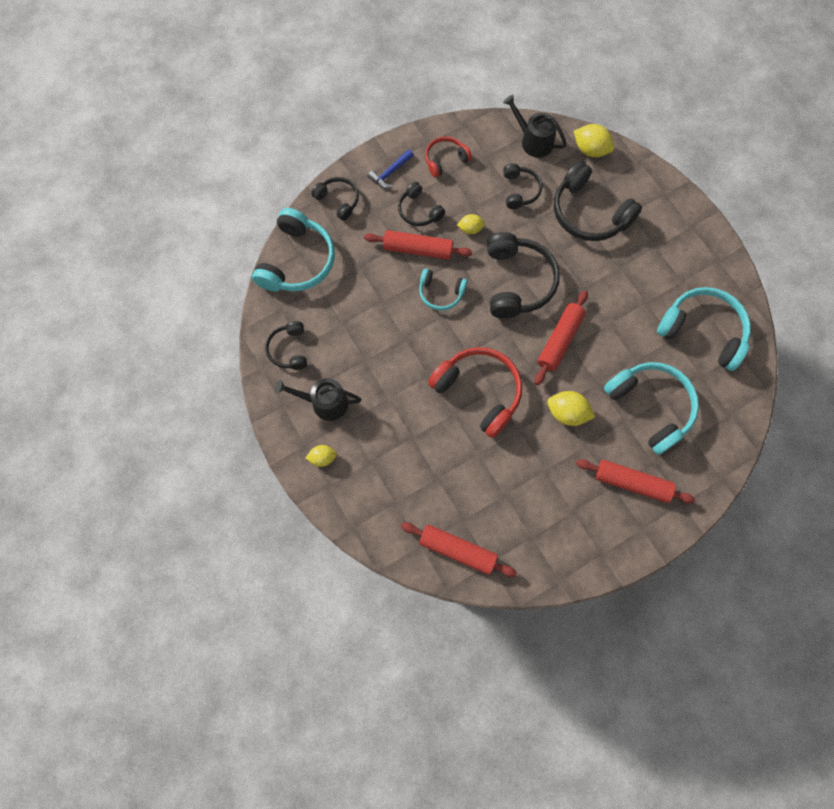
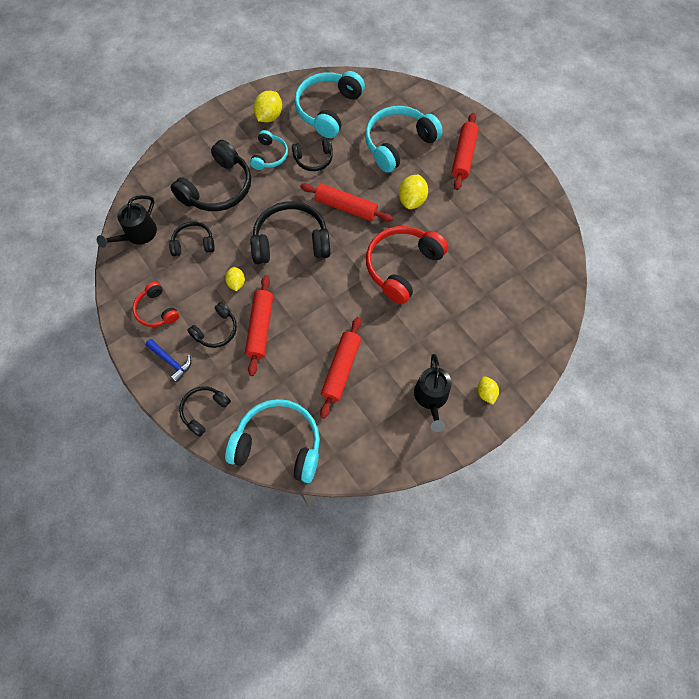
camera: 95 degrees left, 5 degrees down
(289, 349) = (379, 439): black headphones -> black headphones (314, 159)
(440, 293) = (306, 304): turquoise headphones -> turquoise headphones (269, 156)
(457, 550) = (545, 275): red rolling pin -> red rolling pin (341, 369)
(590, 150) = (150, 188): yellow lemon -> yellow lemon (269, 116)

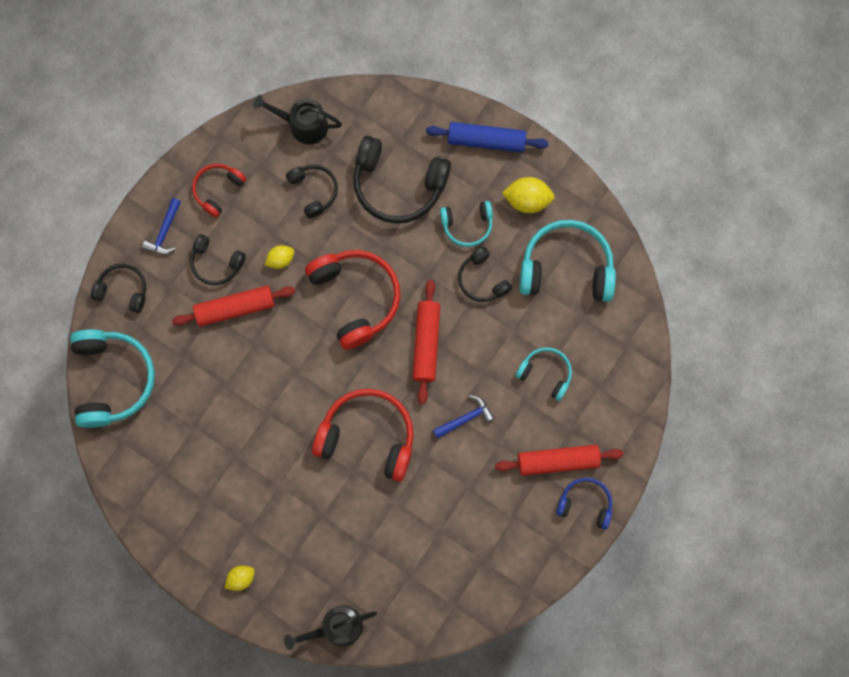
camera: 70 degrees right, 10 degrees up
(214, 126) = (486, 141): none -> blue rolling pin
(291, 241) = (356, 298): black headphones -> red headphones
(341, 369) = (216, 413): red rolling pin -> none
(398, 144) = (546, 373): turquoise headphones -> turquoise headphones, size x0.55
(412, 200) = (465, 418): yellow lemon -> blue hammer
(431, 397) = (216, 521): black watering can -> black watering can (336, 627)
(499, 150) = (585, 504): none -> blue headphones

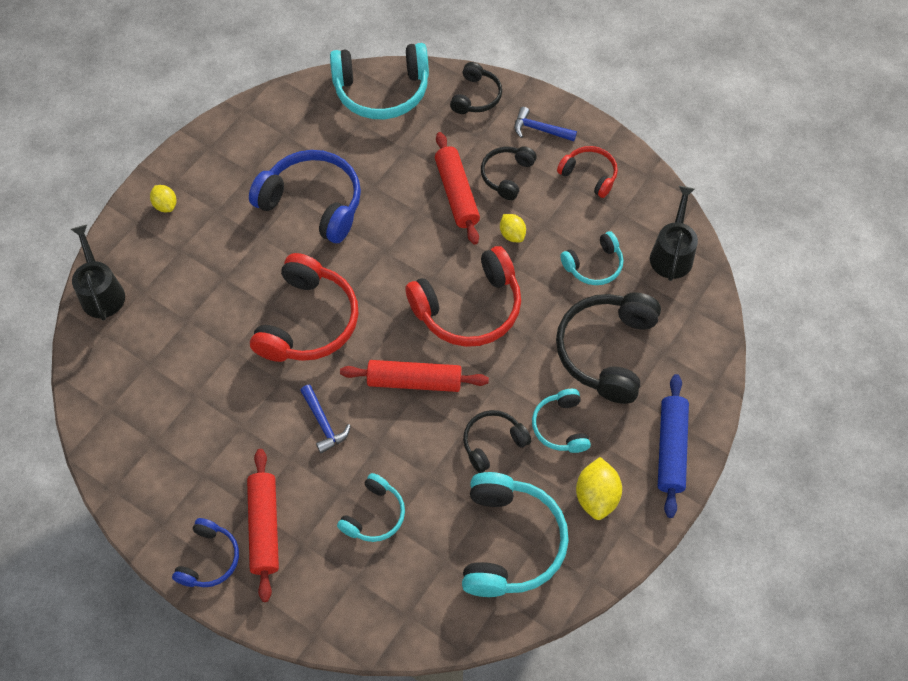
camera: 90 degrees right, 15 degrees down
(242, 439) = (313, 203): none -> blue headphones
(314, 191) = (594, 265): black headphones -> turquoise headphones

